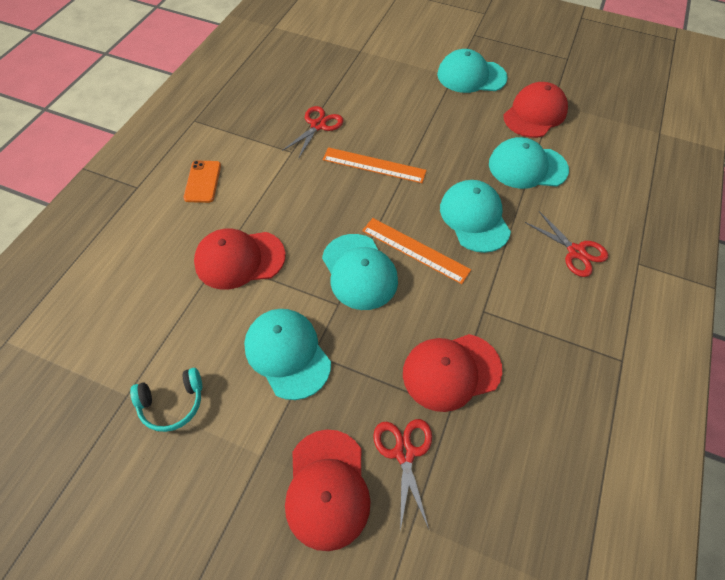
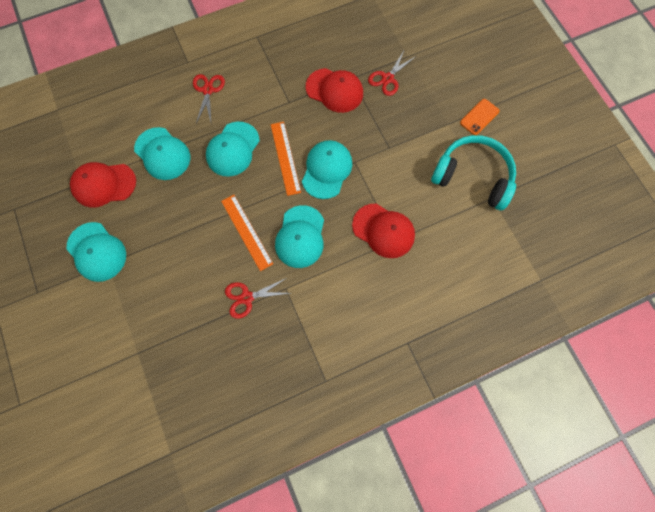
camera: 135 degrees left, 15 degrees up
(172, 403) = (472, 176): turquoise headphones -> turquoise headphones, size x1.97
(203, 181) = (362, 311): orange phone -> orange phone (479, 117)
(287, 353) = (401, 157): turquoise cap -> turquoise cap (300, 237)
(327, 488) = (430, 91): red cap -> none

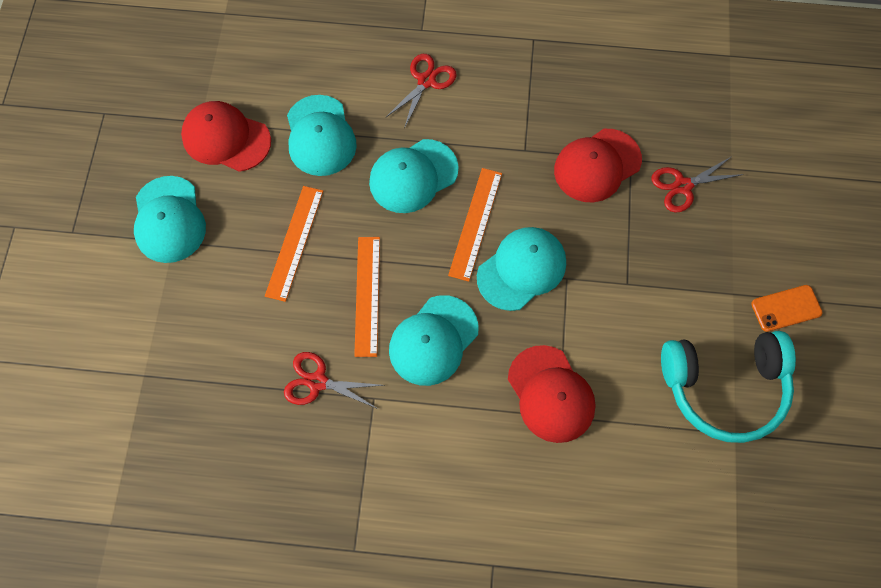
camera: 30 degrees right, 5 degrees down
(184, 224) = (295, 242): none -> orange ruler
(334, 90) = (597, 165): red cap -> red cap turned 90 degrees clockwise
(472, 176) = (724, 388): turquoise headphones -> turquoise headphones turned 120 degrees clockwise

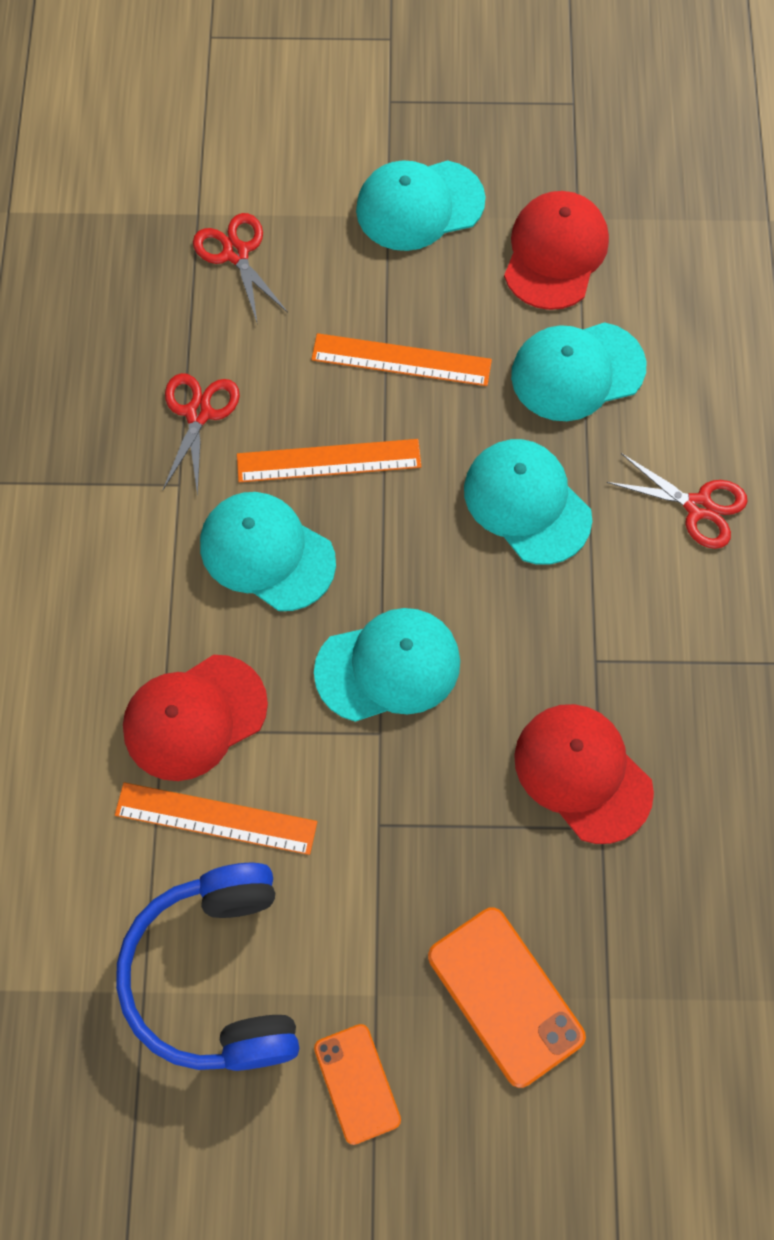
camera: 85 degrees right, 0 degrees up
(476, 223) = (458, 597): orange ruler -> orange ruler (216, 819)
(521, 269) = (388, 667): turquoise cap -> turquoise cap turned 60 degrees counterclockwise
(683, 186) = (563, 914): red scissors -> red scissors (236, 253)
(724, 388) = (215, 976): turquoise headphones -> blue headphones
(732, 222) = (505, 996): none -> orange phone

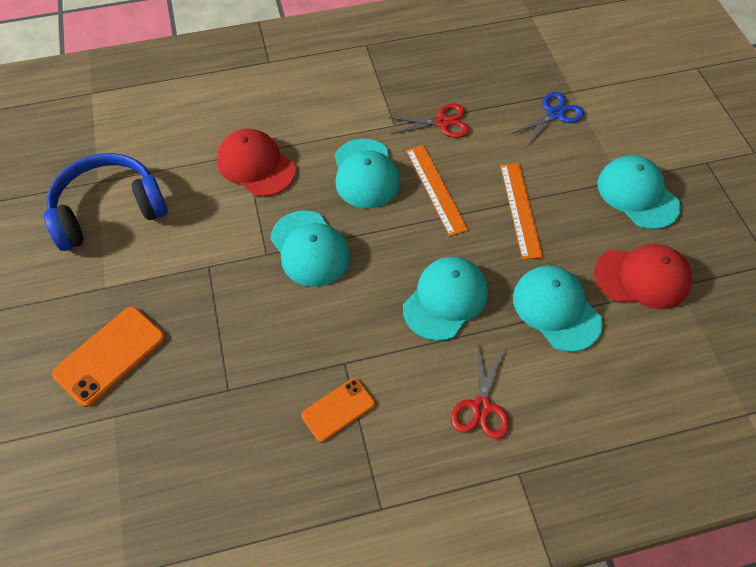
camera: 75 degrees right, 10 degrees down
(216, 819) = (198, 189): orange ruler -> none
(236, 253) = (555, 114): red scissors -> blue scissors
(267, 553) = (365, 174): turquoise cap -> turquoise cap turned 150 degrees clockwise
(357, 1083) = (52, 290): orange phone -> orange phone (338, 409)
(582, 773) = (263, 371): red cap -> none

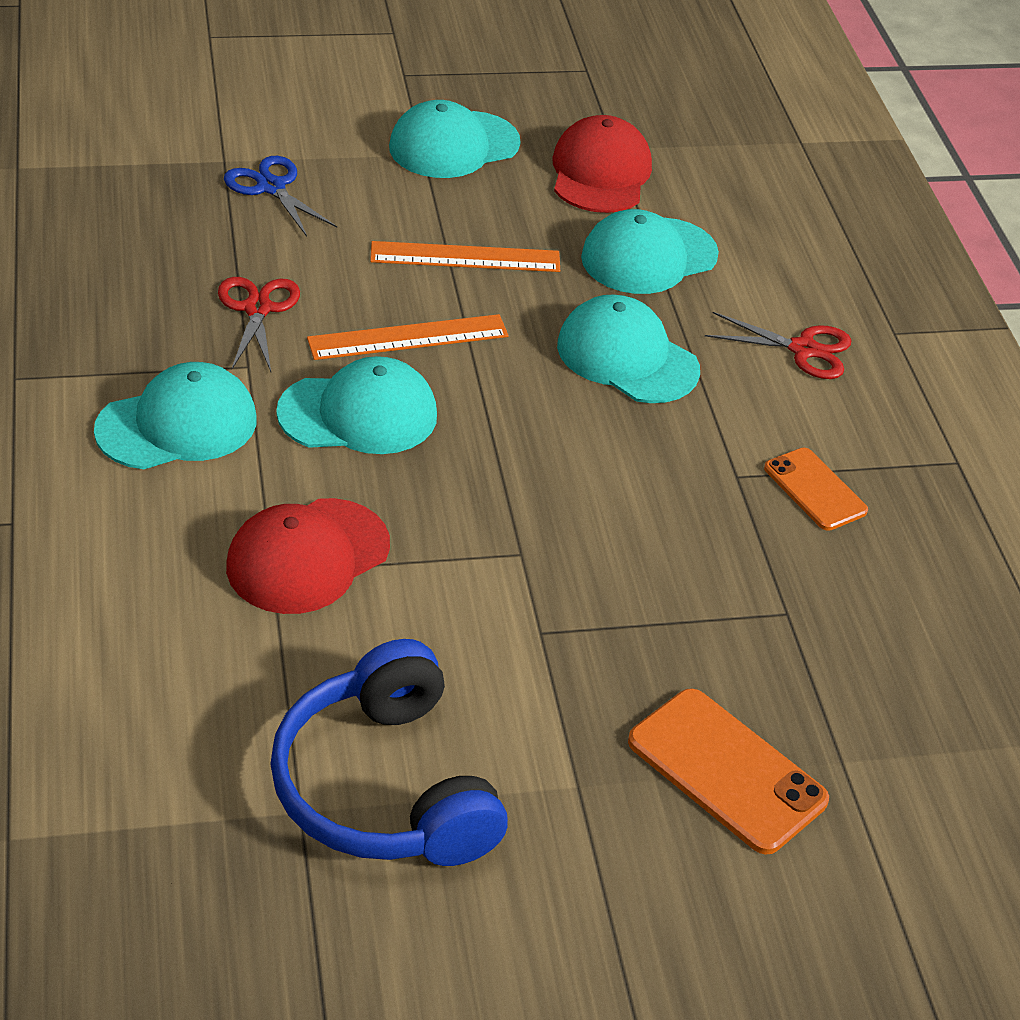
camera: 90 degrees left, 15 degrees down
(310, 248) = (515, 497): turquoise cap -> turquoise cap (177, 425)

